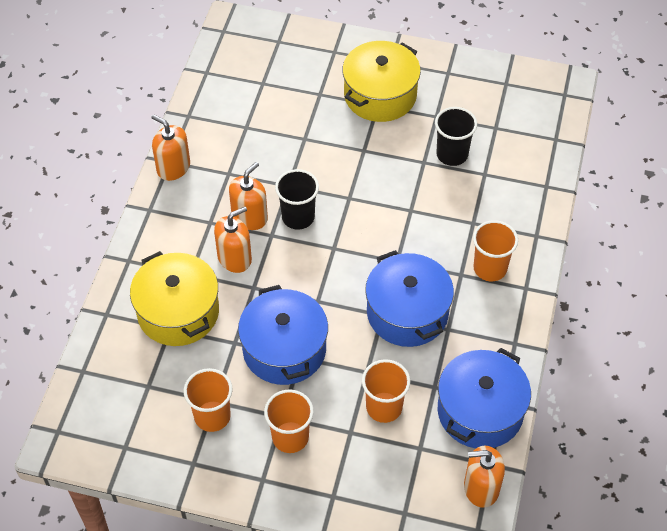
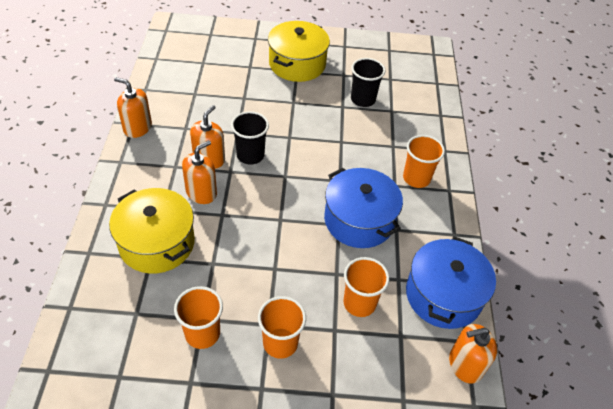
camera: 15 degrees left, 5 degrees down
(284, 349) = (259, 263): blue pot -> none

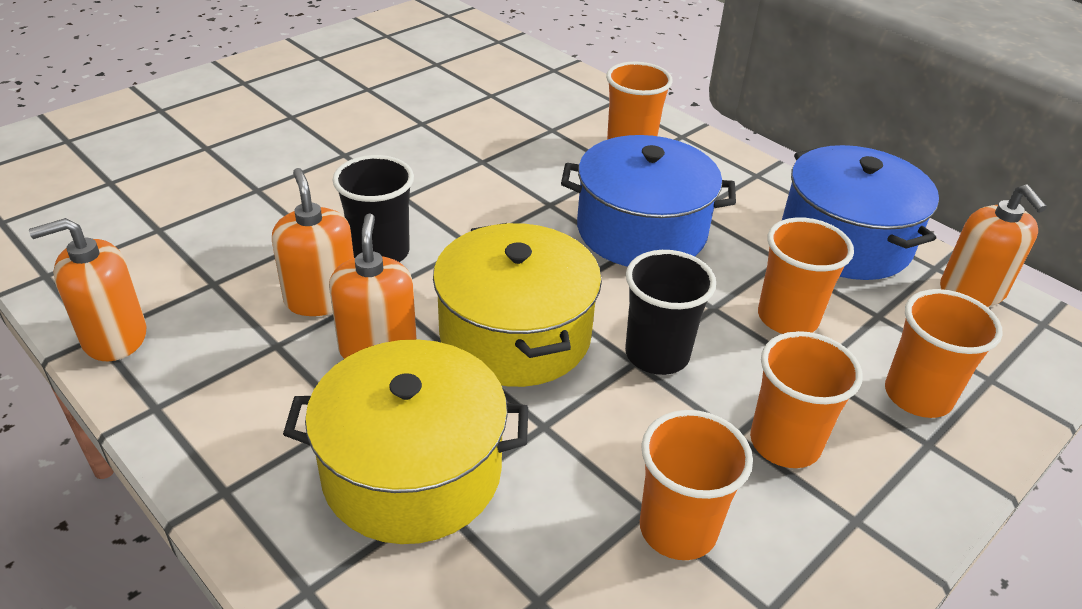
camera: 45 degrees left, 10 degrees down
(297, 64) = (279, 108): yellow pot -> yellow pot (515, 335)
(359, 376) = (917, 396): none -> orange cup
(363, 99) = (436, 102): black cup -> black cup (657, 354)
(465, 365) = (972, 291): orange soap dispenser -> orange soap dispenser turned 45 degrees counterclockwise

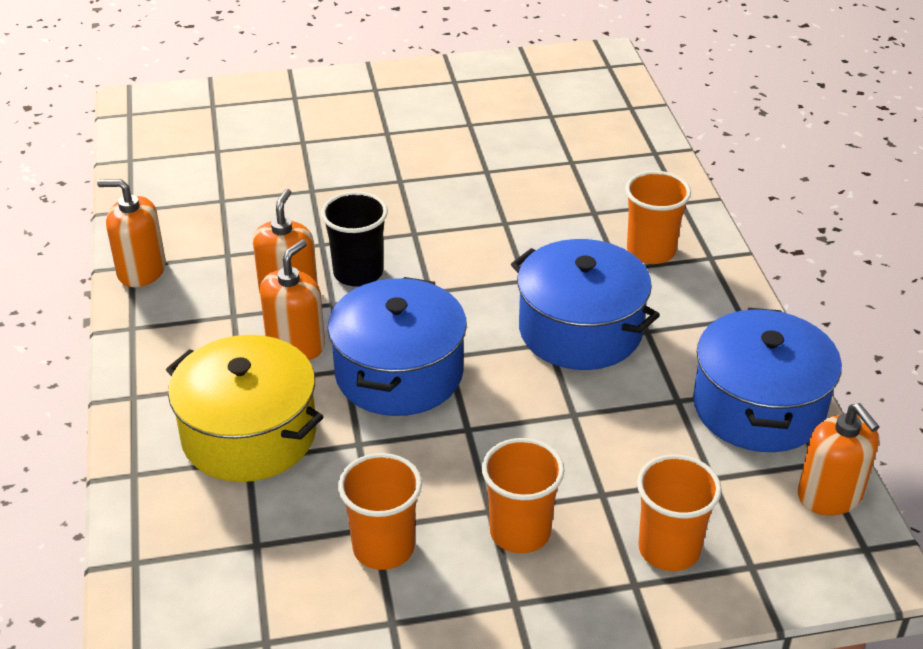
camera: 35 degrees right, 0 degrees up
(515, 335) = (399, 373): yellow pot -> blue pot
(657, 354) = (490, 430): black cup -> none
(787, 318) = (628, 447): orange cup -> none
(972, 291) = (830, 495): orange soap dispenser -> orange soap dispenser turned 45 degrees counterclockwise

